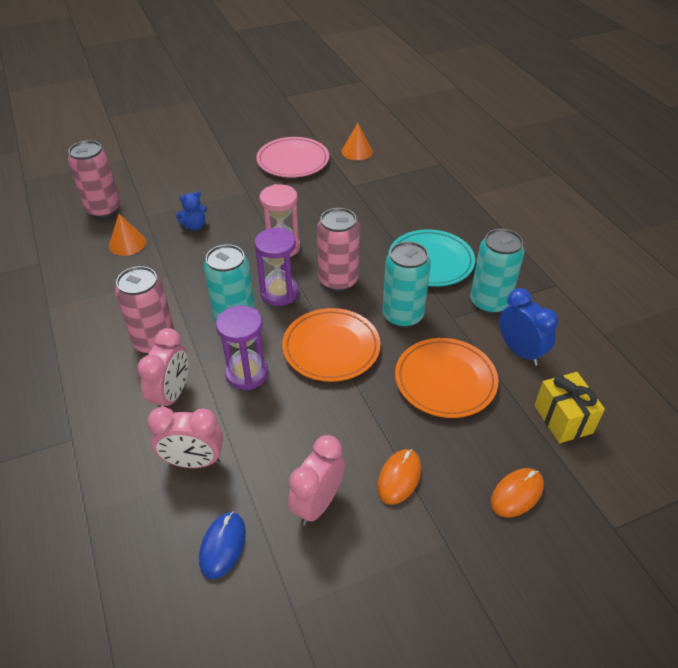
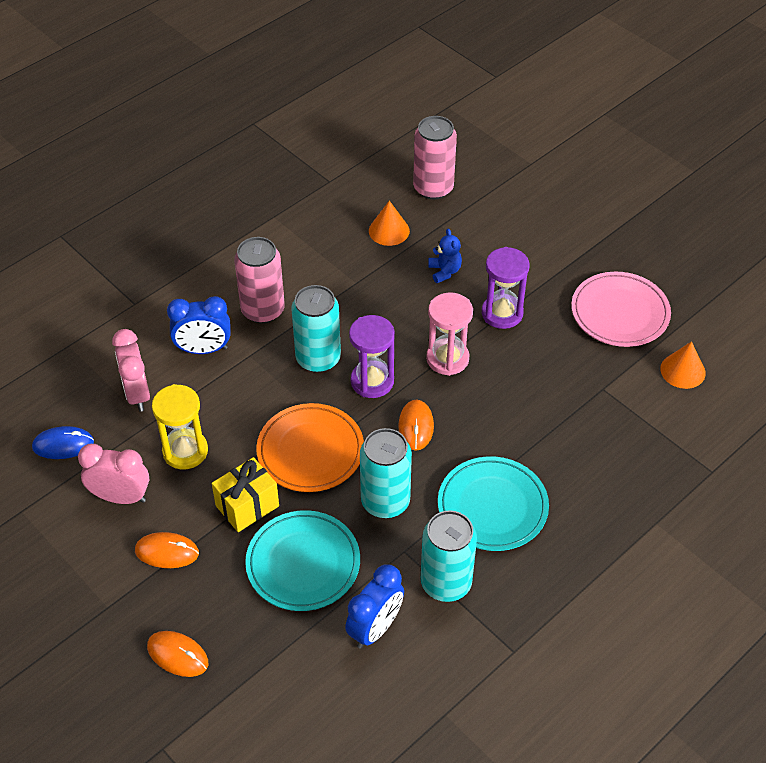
camera: 70 degrees right, 5 degrees up
(172, 395) = (203, 349): pink clock -> blue clock
(195, 226) = (444, 271): blue teddy bear -> blue teddy bear turned 150 degrees counterclockwise
(247, 373) = (249, 394): purple hourglass -> purple hourglass (502, 313)
(287, 437) = (185, 451): none -> yellow hourglass
(338, 280) = (416, 426): pink can -> orange mouse
(445, 380) = (303, 563): orange plate -> turquoise plate
(563, 419) = (288, 685): yellow gift -> yellow gift (247, 506)

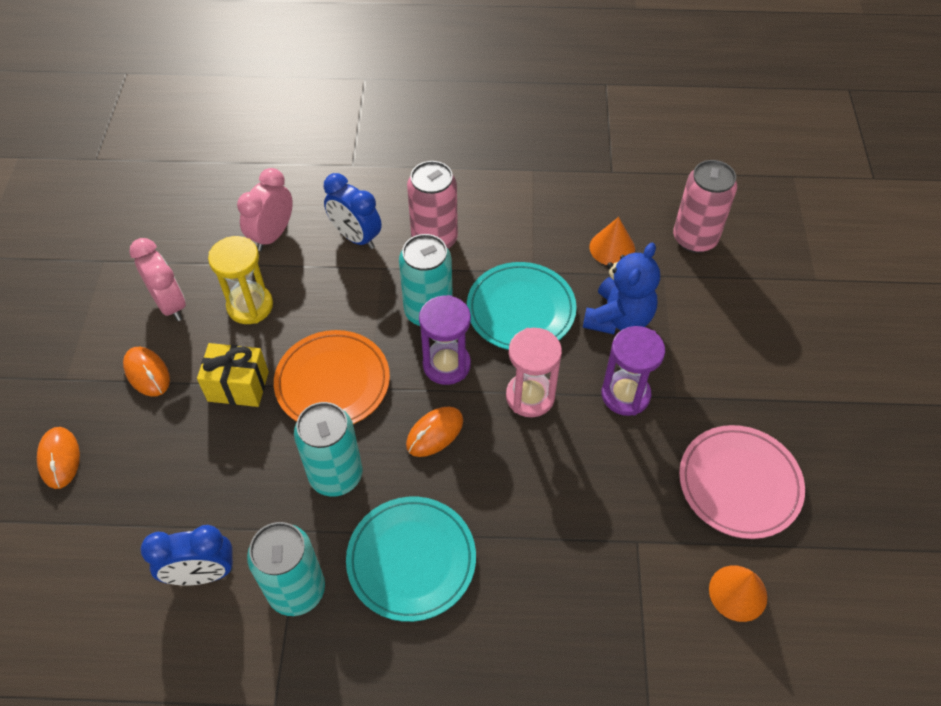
camera: 45 degrees right, 5 degrees up
(63, 445) = (183, 234): blue mouse -> none
(303, 563) = (219, 469): turquoise plate -> turquoise plate (521, 310)
(444, 271) = (618, 318): blue teddy bear -> blue teddy bear, size x1.78

